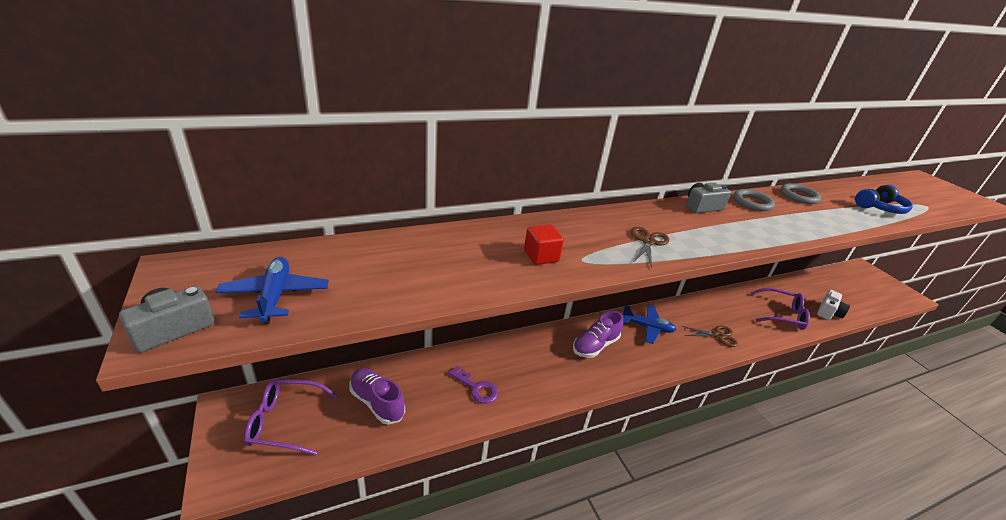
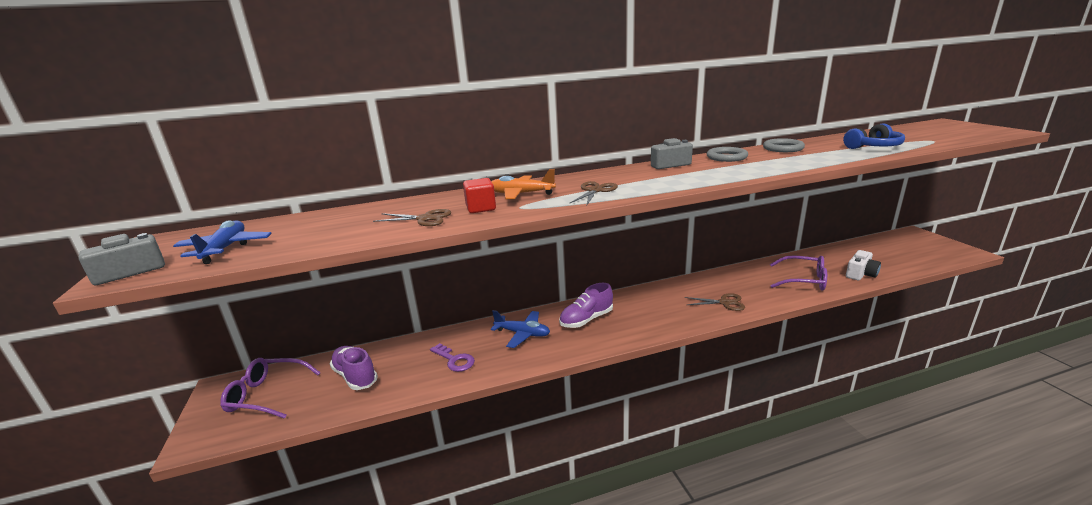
camera: 10 degrees right, 10 degrees down
(488, 268) = (425, 219): none -> brown scissors
(573, 236) = (521, 194): none -> orange plane
(647, 327) = (647, 301): blue plane -> blue plane (522, 334)

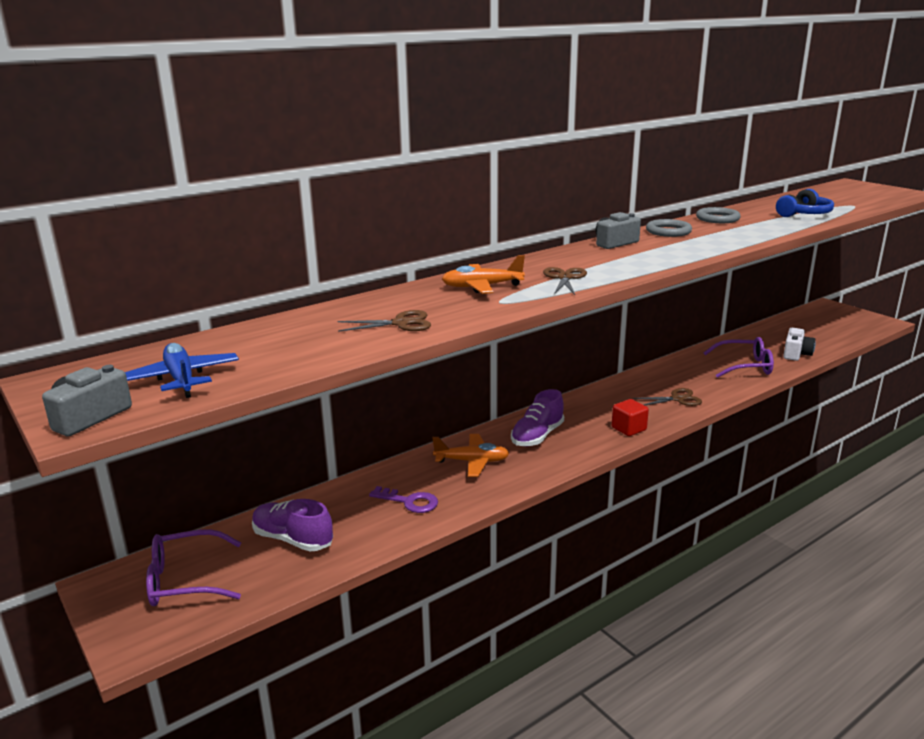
camera: 20 degrees left, 0 degrees up
(481, 208) = (454, 306): red cube -> red cube (629, 429)
(522, 334) = (472, 461): blue plane -> orange plane

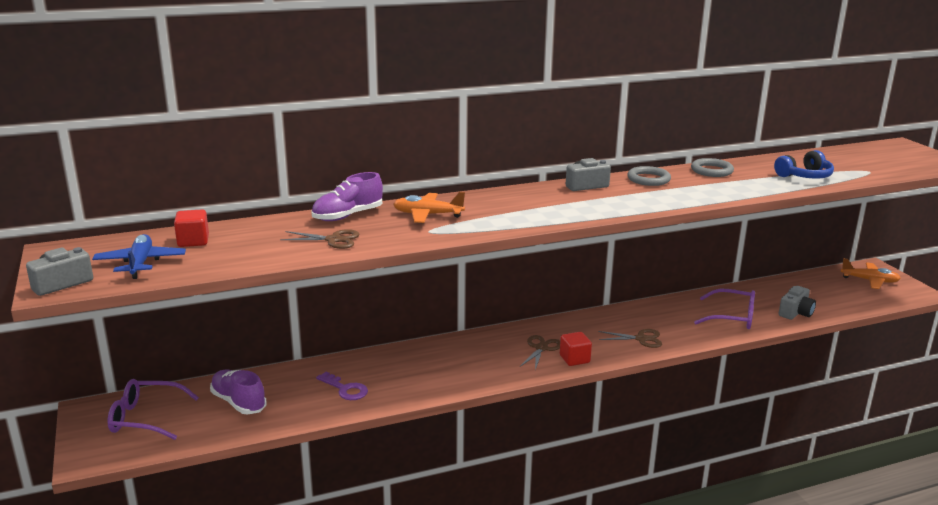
camera: 15 degrees right, 0 degrees up
(230, 346) = (193, 241): none -> red cube
(472, 461) = (417, 364): orange plane -> orange plane (869, 281)
(537, 436) = (488, 352): purple shoe -> purple shoe (348, 216)
(564, 278) = (505, 215): brown scissors -> brown scissors (541, 348)
(796, 354) = (795, 313): white camera -> grey camera

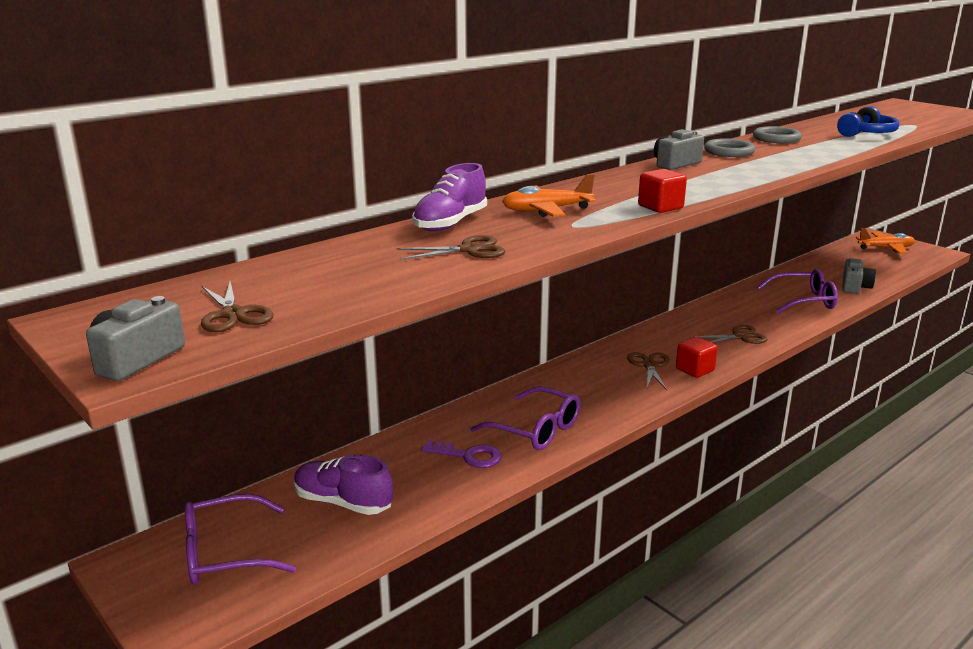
camera: 20 degrees left, 0 degrees up
(140, 263) = (233, 314): blue plane -> brown scissors
(193, 241) = (278, 277): red cube -> red cube (660, 207)
(408, 380) = (536, 430): none -> purple glasses

